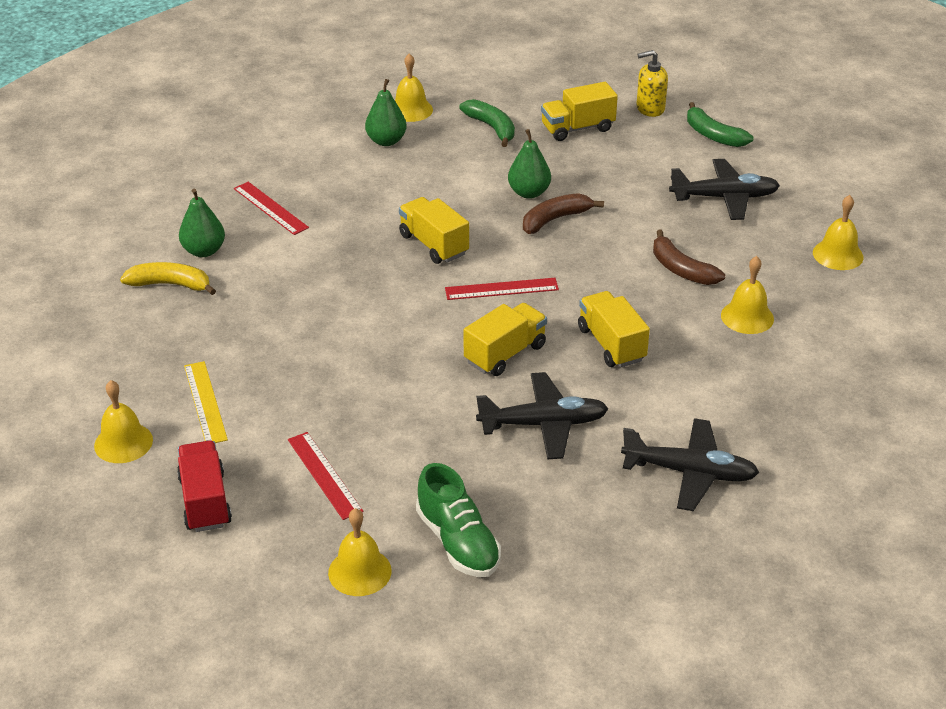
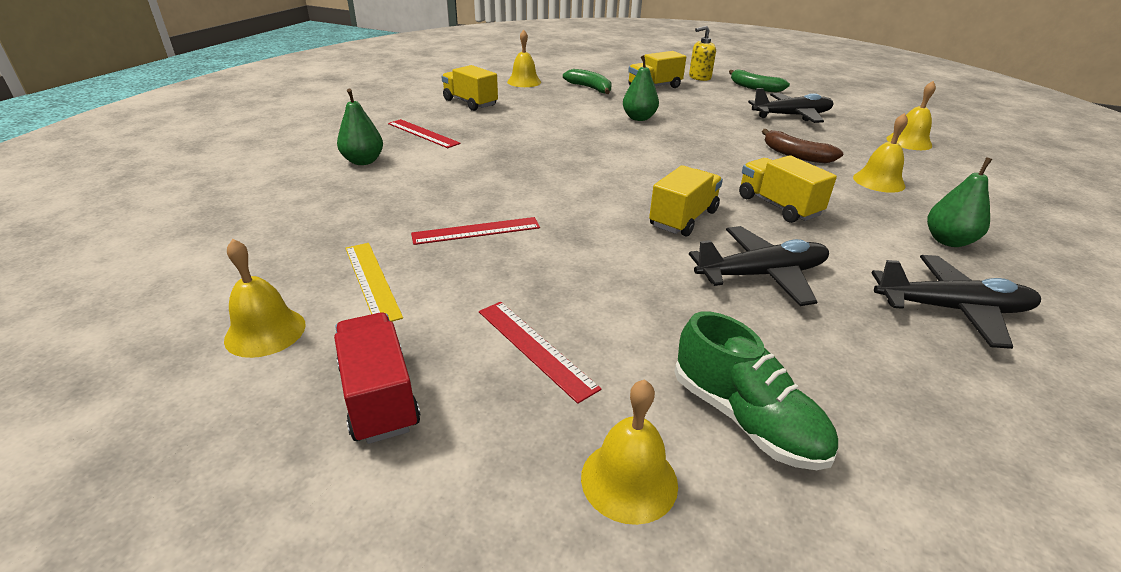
camera: 10 degrees left, 5 degrees down
(170, 285) = (330, 185): yellow banana -> none
(386, 141) = (511, 96): green pear -> green pear (948, 241)
(434, 244) = (576, 149): yellow truck -> yellow truck (470, 103)
(501, 289) = (651, 174): red ruler -> red ruler (476, 231)
(555, 219) = (670, 131): brown banana -> none

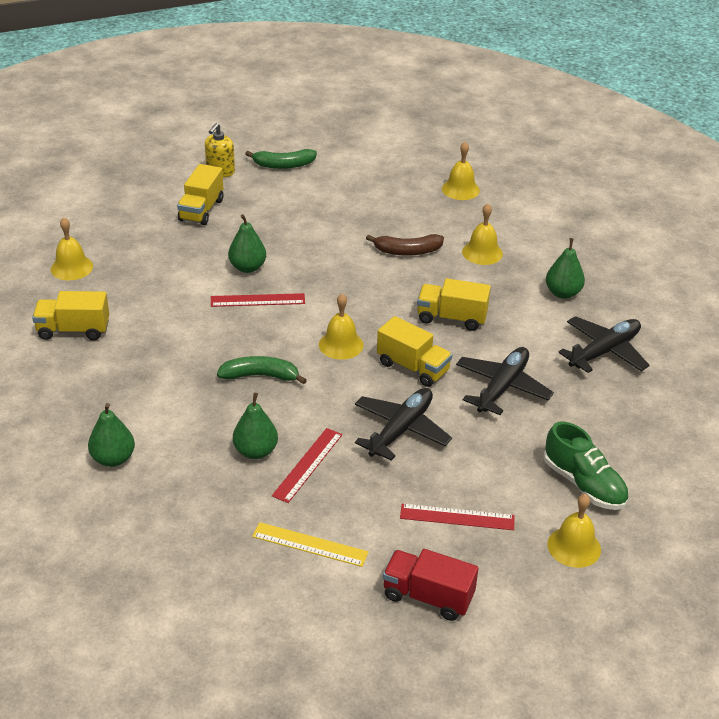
camera: 45 degrees left, 5 degrees up
(265, 332) = (311, 615): yellow bell -> yellow bell (341, 344)
(423, 133) = (103, 396): red ruler -> red ruler (257, 300)
(455, 203) = (255, 451): none -> green pear
(590, 88) = (148, 244): green banana -> green banana (260, 376)
(683, 219) = (413, 367): yellow truck -> yellow truck turned 135 degrees clockwise
(745, 418) = (584, 484): green shoe -> green shoe turned 45 degrees clockwise
(792, 116) = (355, 196): black plane -> black plane (401, 430)

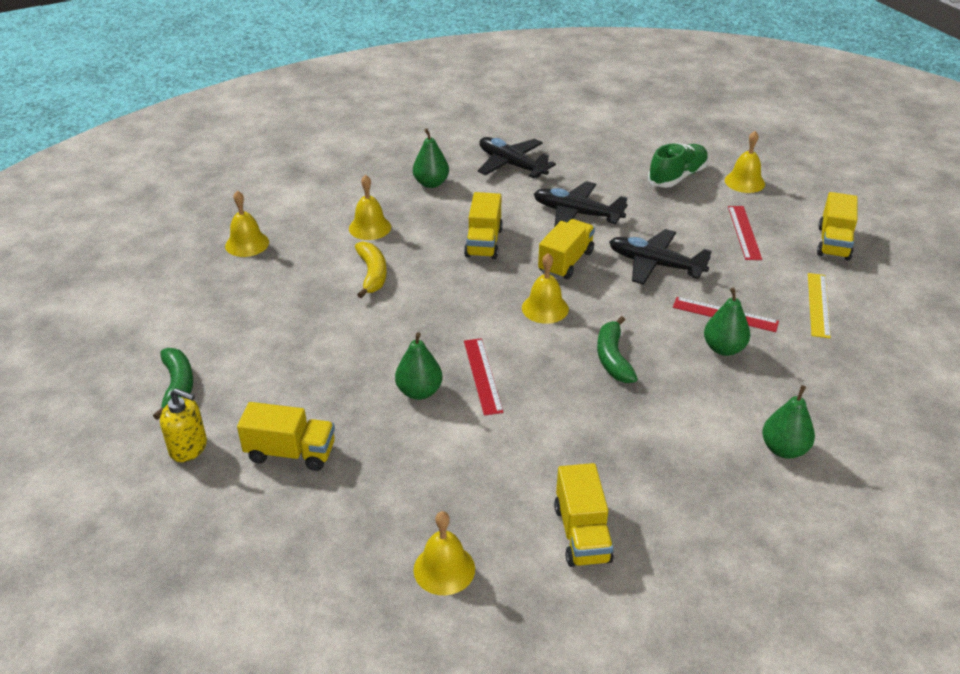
camera: 95 degrees left, 0 degrees up
(407, 251) = (372, 274): brown banana -> yellow banana
(428, 596) = (833, 243): red truck -> yellow truck

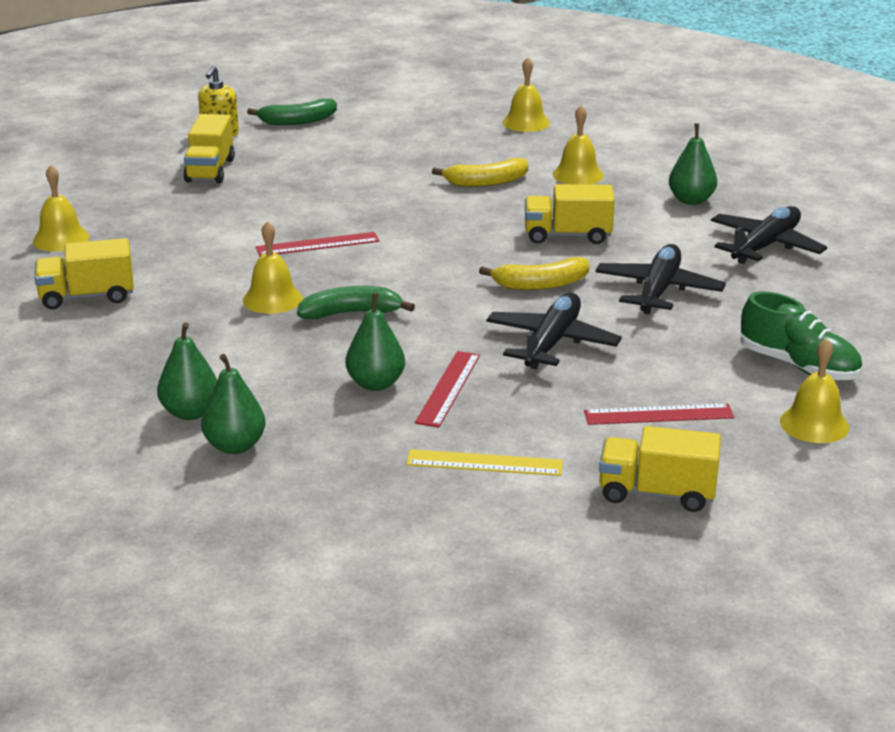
camera: 85 degrees right, 10 degrees down
(419, 392) = (292, 216): green pear -> green pear (235, 446)
(545, 308) = (441, 274): yellow bell -> yellow bell (272, 299)
(566, 262) = (540, 284): yellow truck -> yellow banana

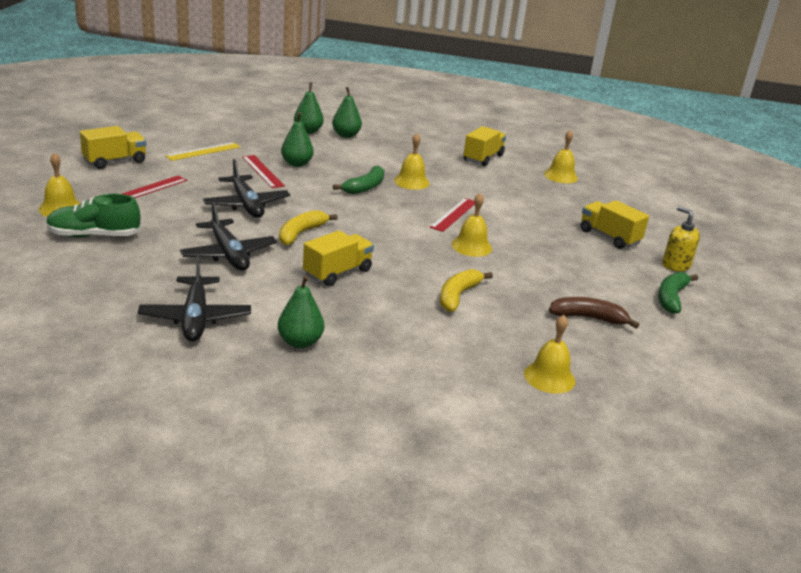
camera: 130 degrees right, 0 degrees up
(407, 135) = (588, 318): none -> brown banana
(578, 175) = (415, 332): yellow bell -> yellow bell (471, 246)

